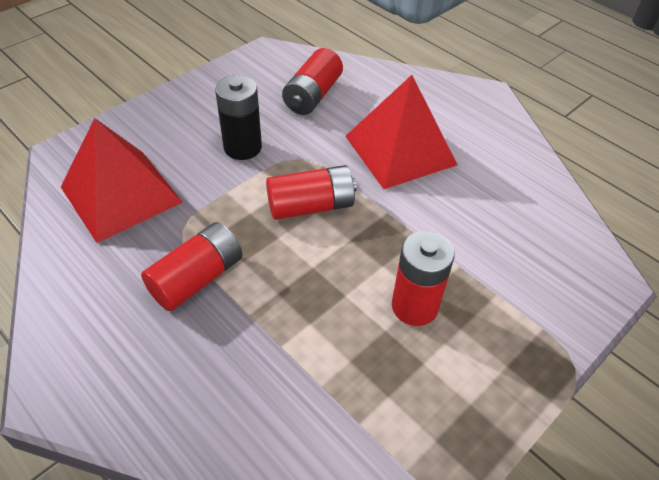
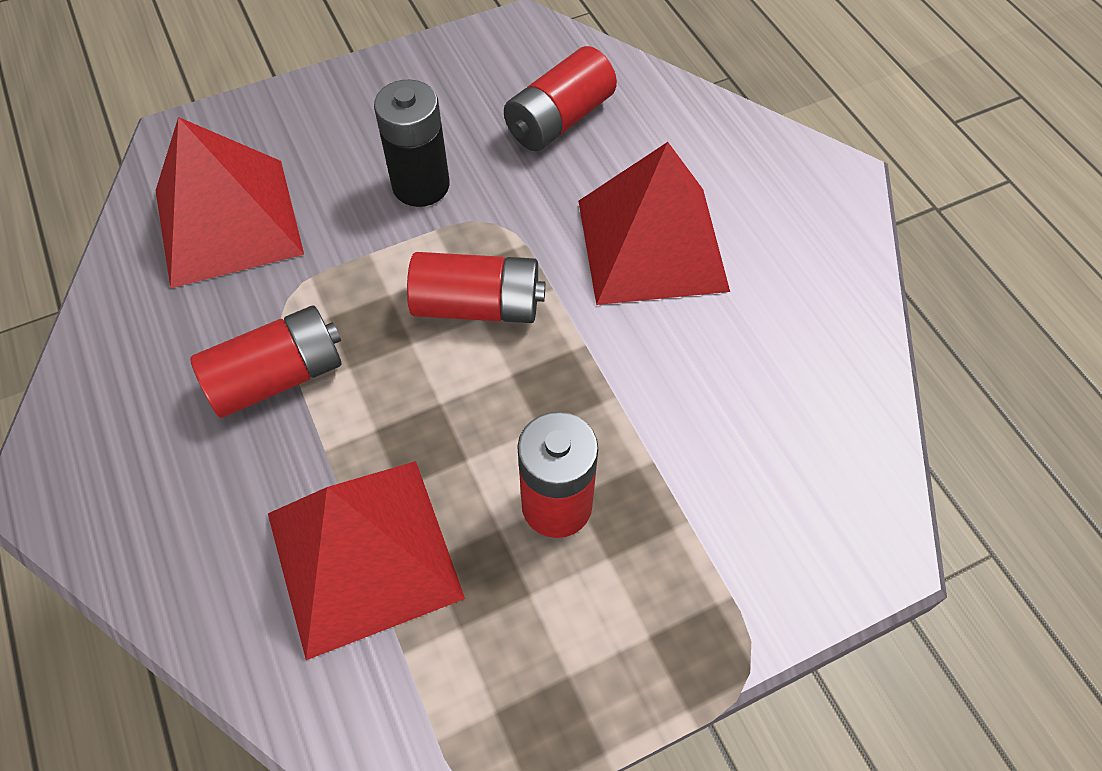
camera: 20 degrees right, 10 degrees up
(305, 370) = (364, 554): none -> red pyramid

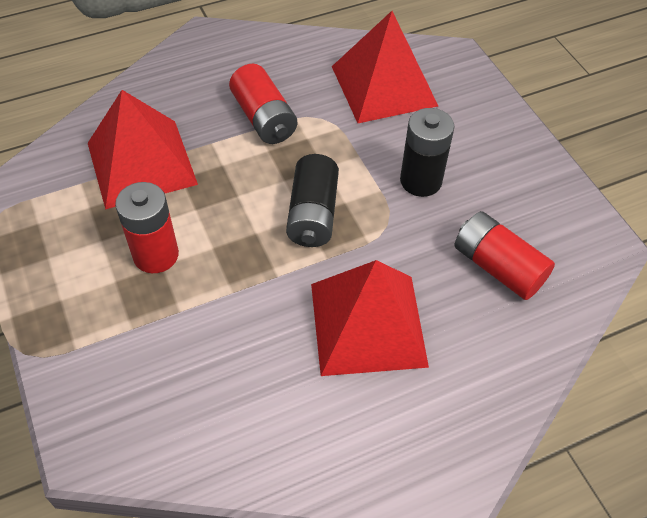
camera: 90 degrees right, 5 degrees down
(478, 305) = (313, 214): red battery -> black battery

